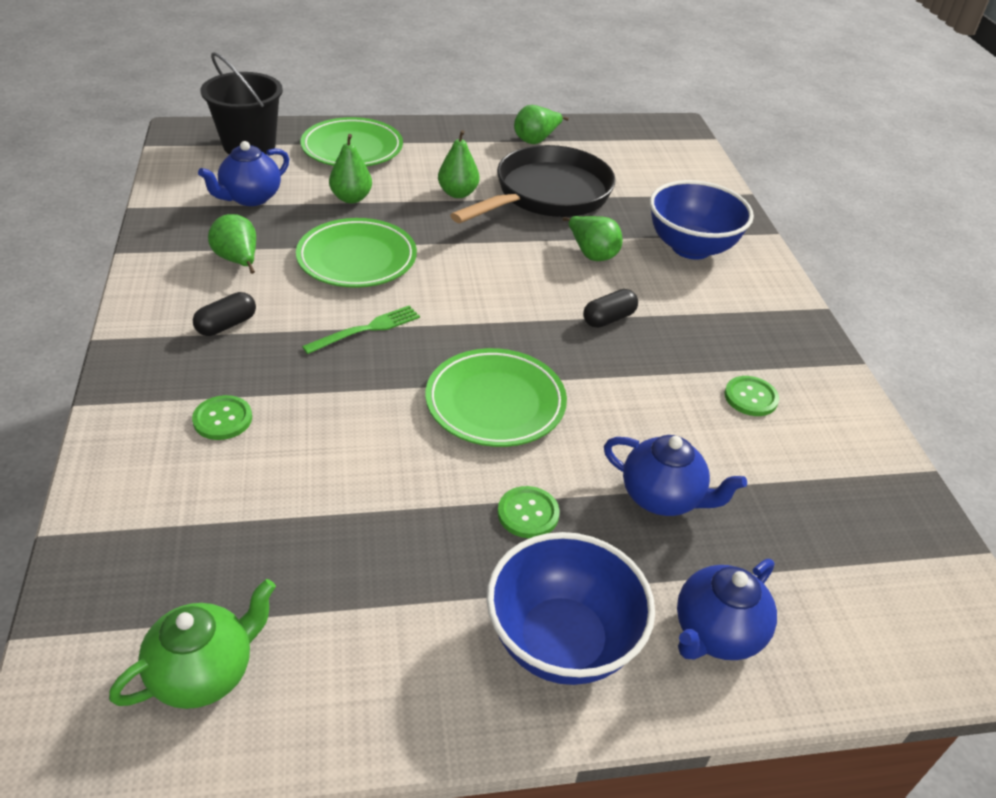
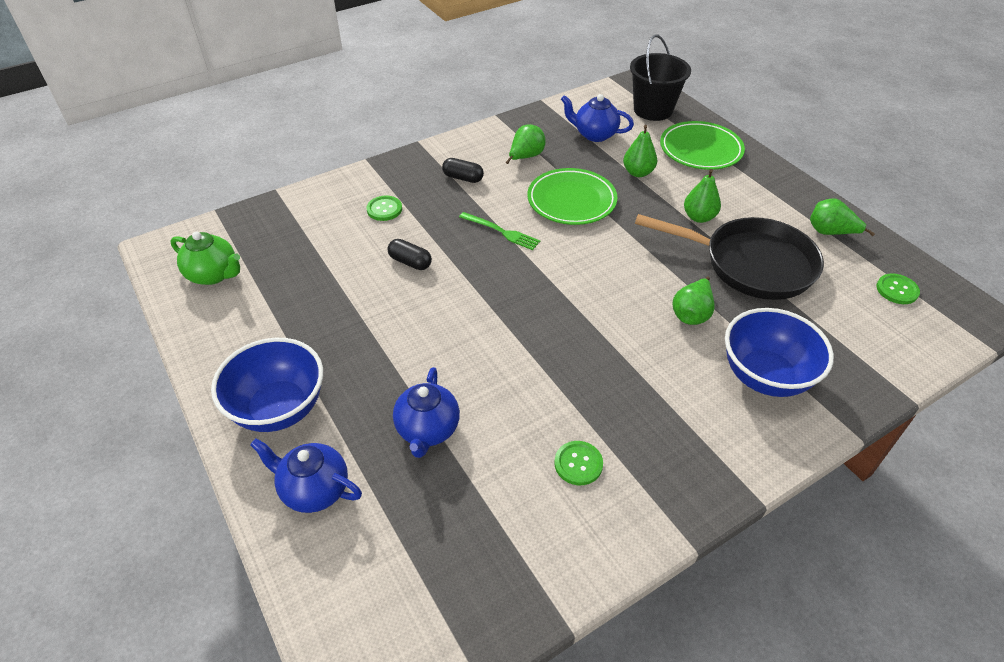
camera: 70 degrees right, 5 degrees up
(495, 403) = (471, 314): green plate -> none
(528, 513) = (376, 362): green button -> green button (897, 290)
(608, 319) = (611, 347): black capsule -> black capsule (410, 262)

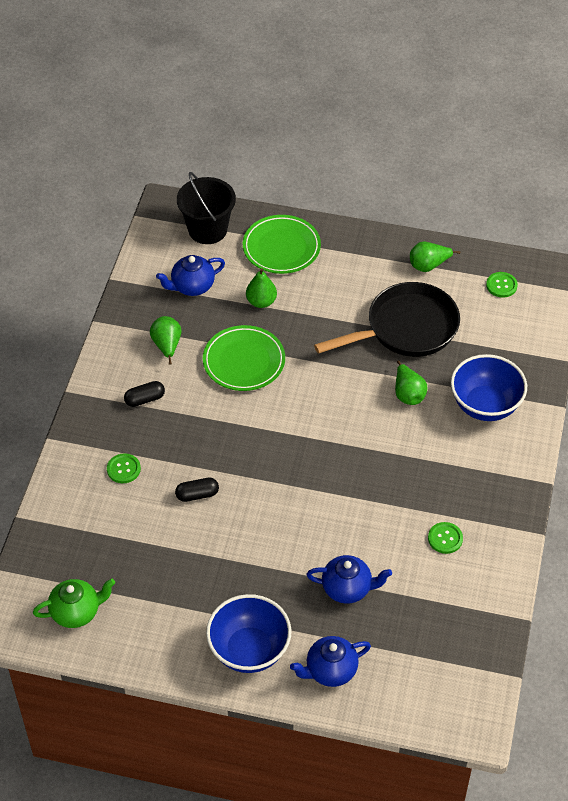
camera: 45 degrees left, 5 degrees up
(427, 430) = (347, 588): blue teapot -> blue teapot turned 45 degrees counterclockwise
(501, 232) = (228, 424): green fork -> none
(699, 217) = (340, 313): green pear -> none

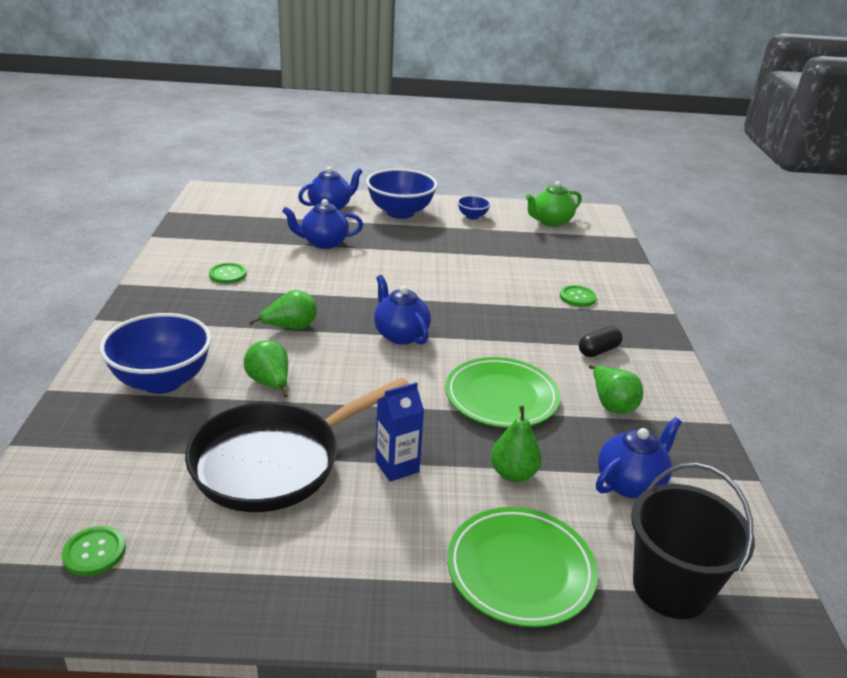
camera: 165 degrees right, 20 degrees down
(165, 633) = (472, 216): none -> blue bowl
(197, 495) = (491, 286): black capsule -> none
(300, 436) = (400, 335): none -> blue teapot
(331, 315) = (397, 466): none -> blue carton
(428, 265) = (234, 573): green pear -> green pear (290, 328)

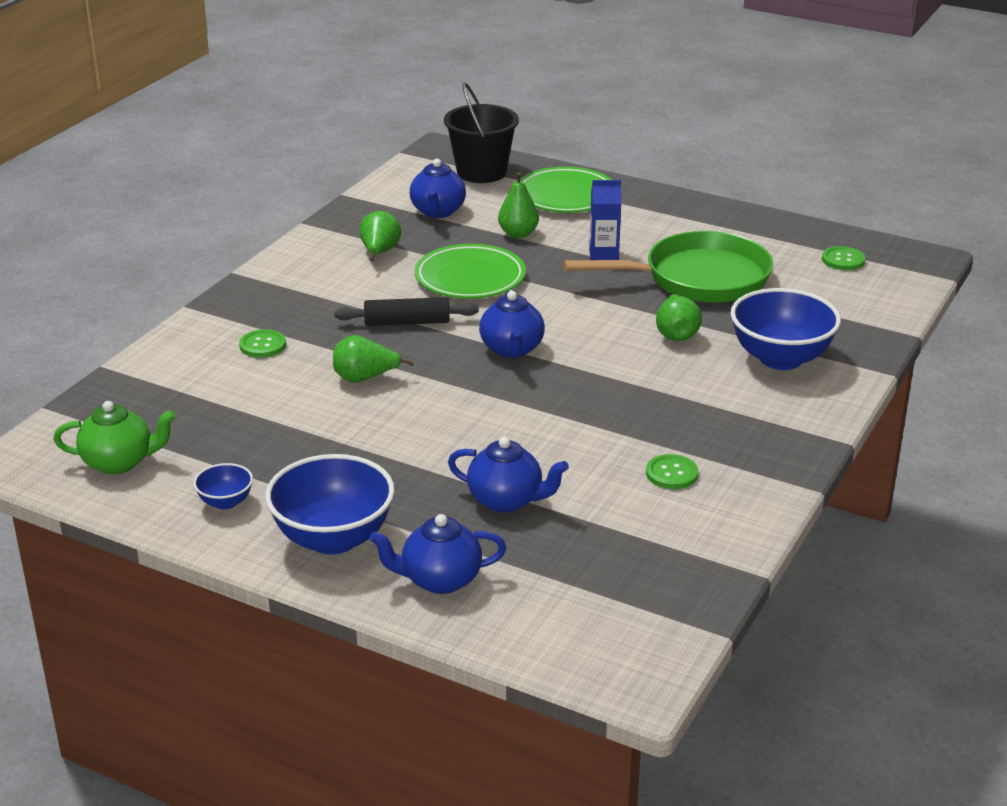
camera: 150 degrees left, 0 degrees up
(275, 461) = (698, 279): black pan -> green pan
(290, 328) = (627, 383): green pear -> green pear (364, 378)
(503, 339) = (407, 322): none -> black rolling pin
(598, 351) = (326, 291): black capsule -> none
(630, 483) = (438, 212): blue teapot -> blue teapot turned 75 degrees counterclockwise

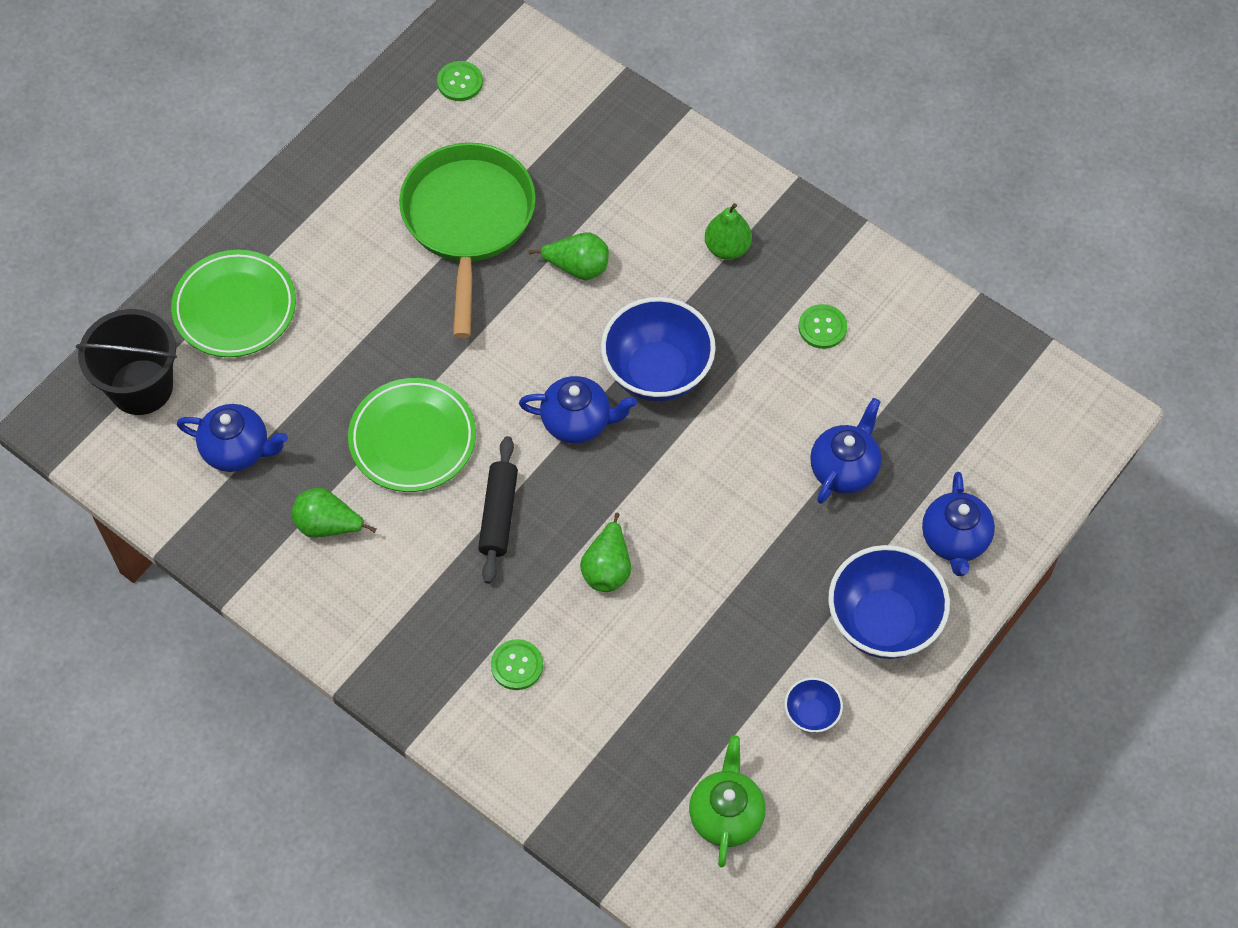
camera: 80 degrees left, 30 degrees up
(518, 234) = (319, 374): green pear -> green pear (727, 248)
(603, 256) = (395, 298): blue carton -> none
(780, 358) = (643, 190): blue bowl -> blue bowl (657, 372)

